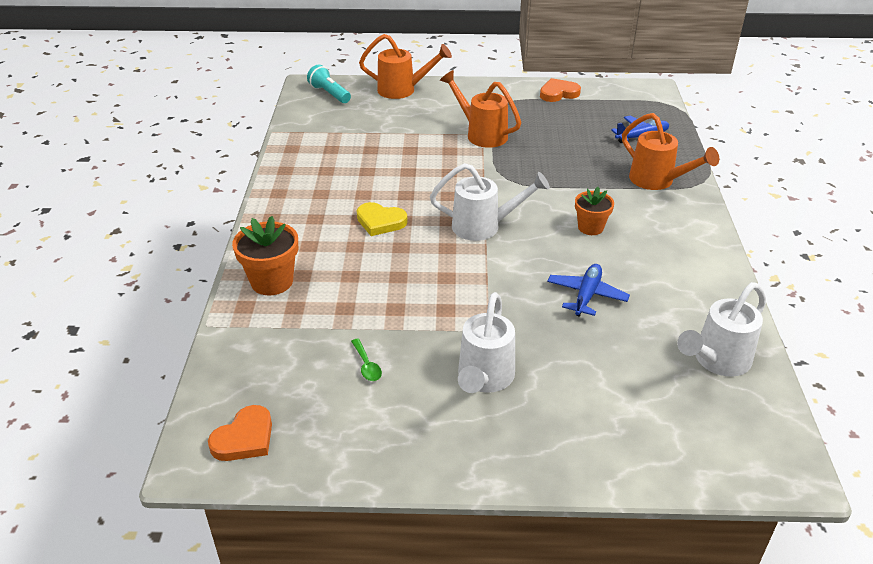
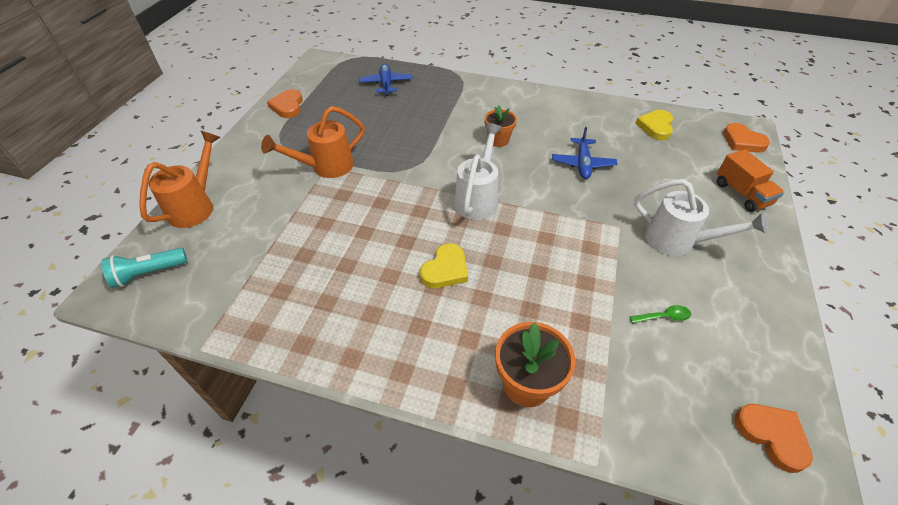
camera: 75 degrees left, 10 degrees up
(586, 295) = (582, 163): blue plane -> blue plane turned 120 degrees counterclockwise
(609, 448) = (741, 194): none -> orange truck
(658, 181) = (450, 93): orange watering can -> none
(716, 361) = (656, 127): white watering can -> yellow heart
(747, 460) = (742, 141): none -> orange heart

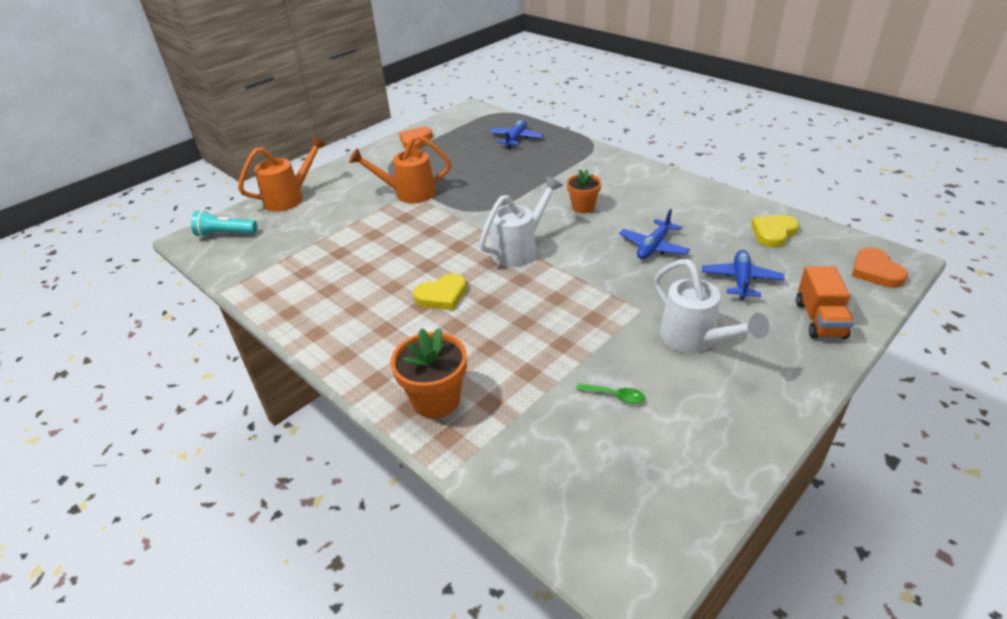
camera: 30 degrees right, 10 degrees down
(666, 176) = (741, 280): none -> blue plane
(772, 436) = (634, 528): orange heart -> none

